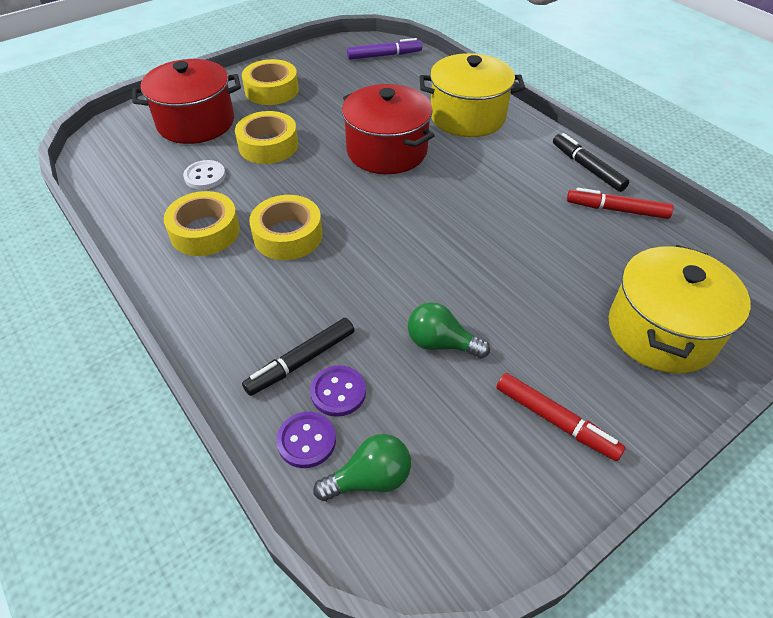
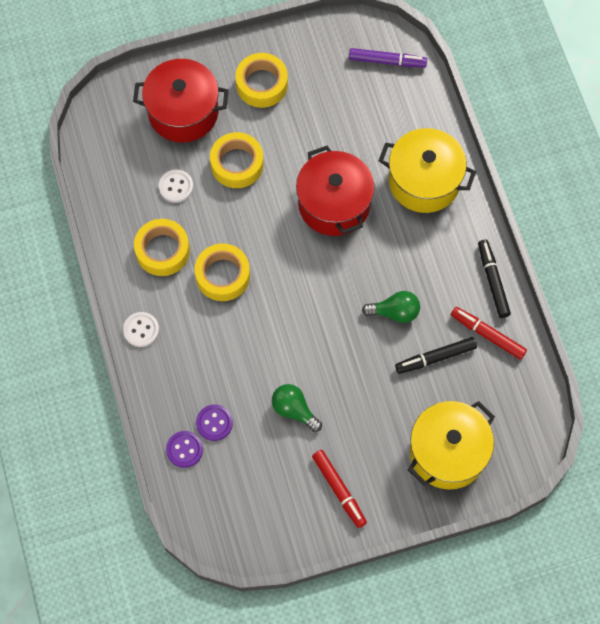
camera: 20 degrees right, 20 degrees up
(198, 314) = (141, 330): none -> white button
(301, 361) = (198, 392): black marker -> black marker (435, 357)
(370, 479) = (213, 486): green light bulb -> green light bulb (395, 312)

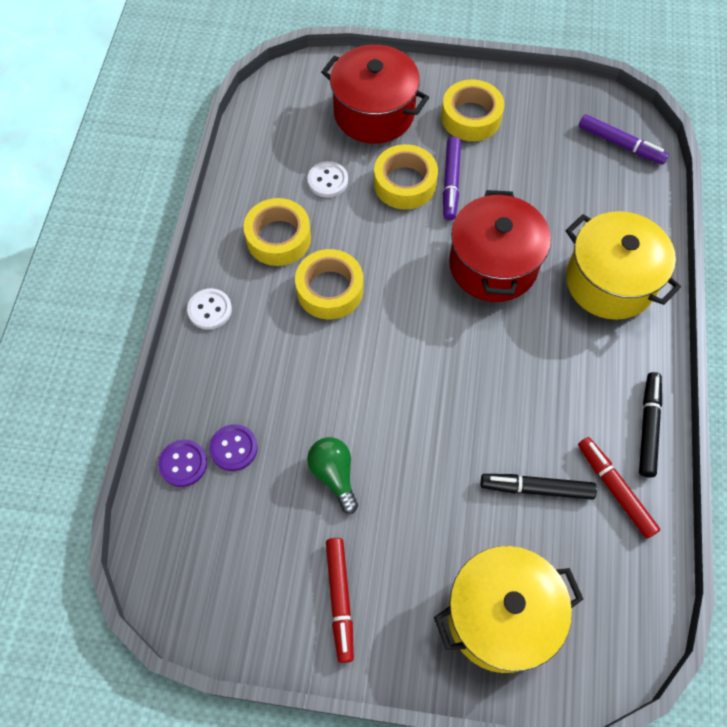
camera: 25 degrees right, 5 degrees down
(272, 148) = (451, 182): none -> purple marker
(395, 312) = (510, 412): green light bulb -> none

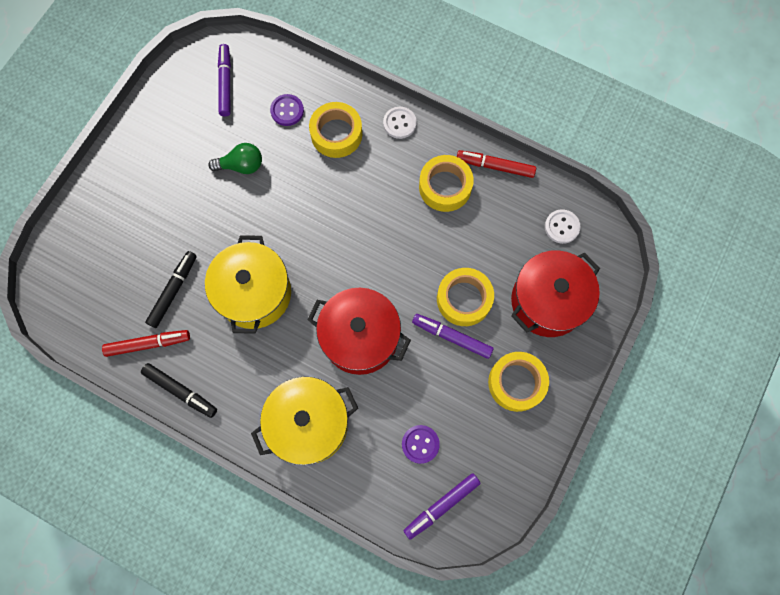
camera: 110 degrees right, 10 degrees up
(183, 464) = (289, 79): purple button -> purple button (420, 444)
(215, 548) = (225, 83): none -> purple marker
(327, 180) = (488, 240): white button -> white button (561, 227)
(330, 290) = (385, 209): yellow tape -> yellow tape (336, 134)
(340, 600) = (161, 143): red marker -> red marker (495, 166)
(500, 616) = (105, 232): yellow pot -> yellow pot (254, 293)

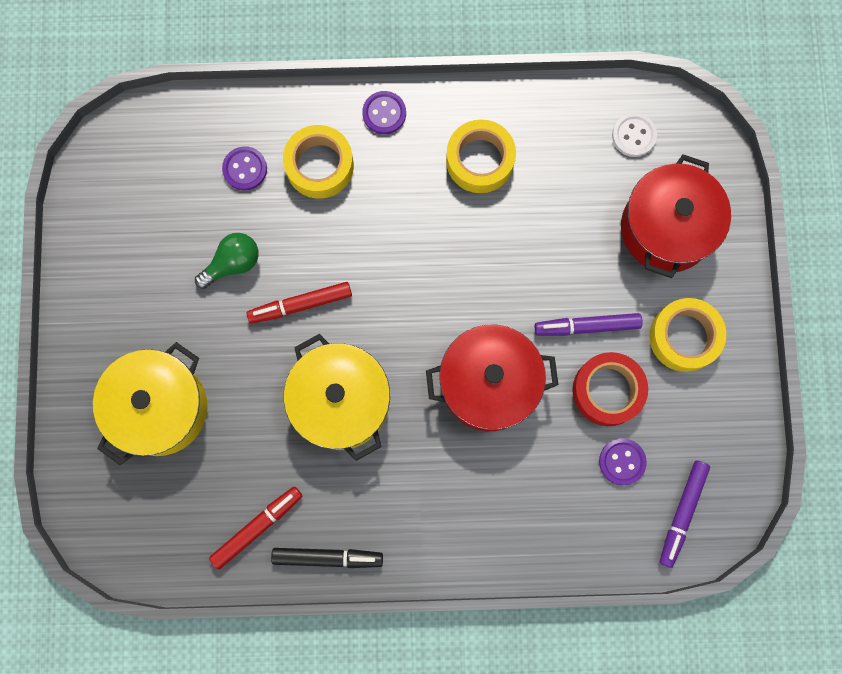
camera: 30 degrees left, 5 degrees up
(173, 291) = (247, 452): black marker -> none
(225, 83) = (151, 175): purple marker -> none
(309, 424) = (491, 510): yellow pot -> yellow pot (160, 408)
(399, 123) = (384, 113): white button -> purple button
(439, 389) = (607, 391): none -> red tape
(464, 299) = (575, 277): yellow tape -> none
(495, 166) = (521, 105): red marker -> red marker (300, 304)

